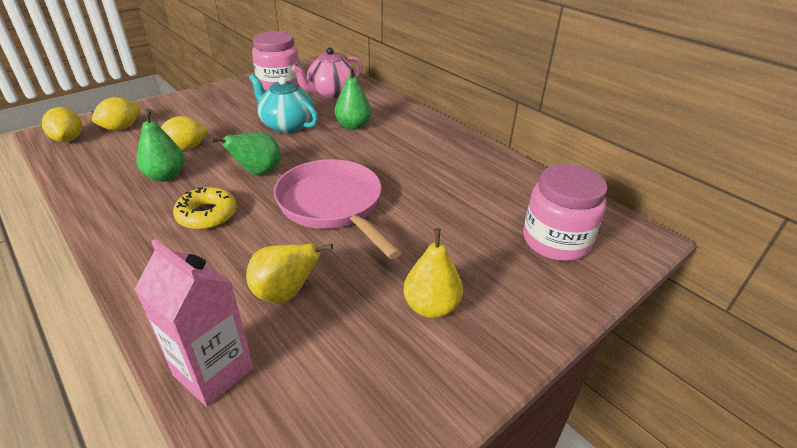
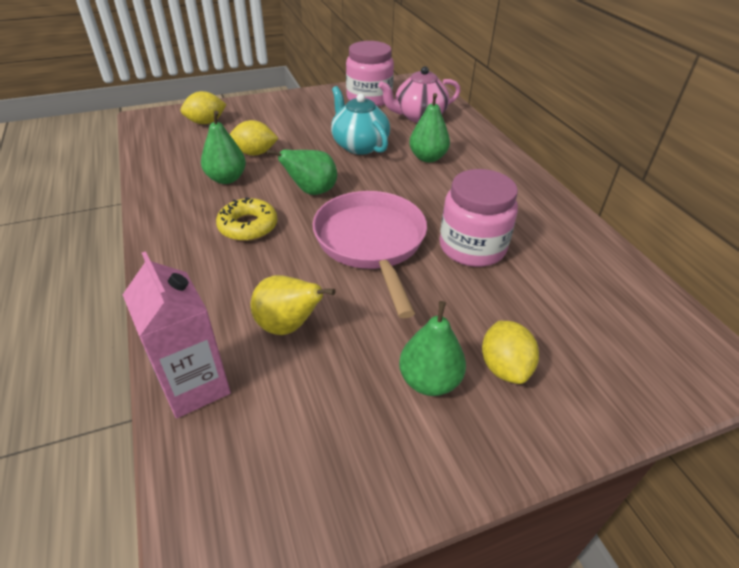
camera: 20 degrees right, 5 degrees up
(68, 139) = (159, 126): yellow lemon -> yellow lemon (504, 367)
(431, 307) = (429, 381): yellow pear -> green pear
(556, 241) = (608, 342): pink jar -> pink jar (472, 247)

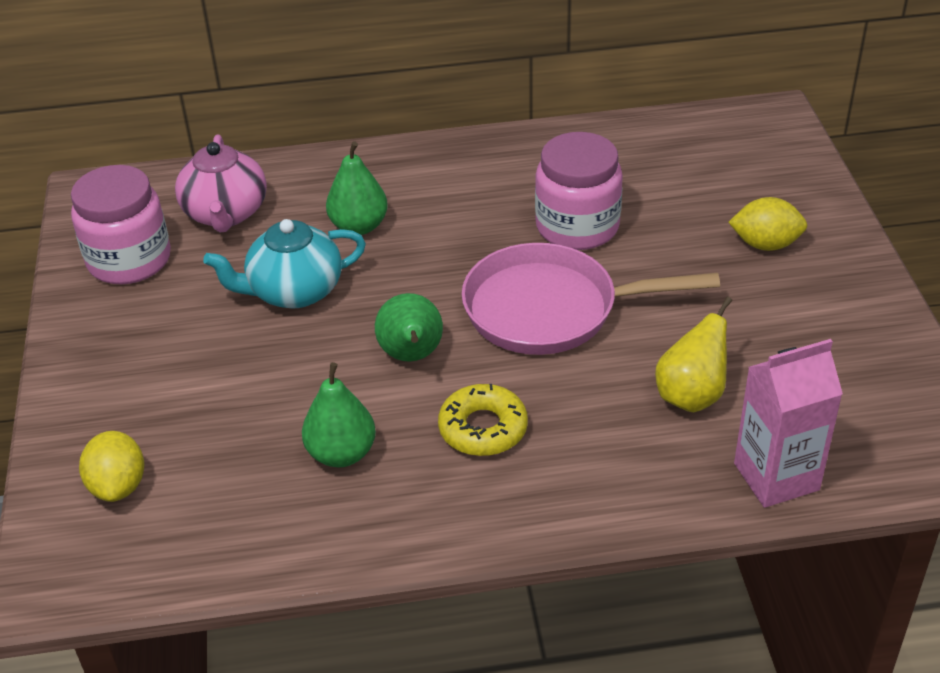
camera: 75 degrees left, 0 degrees up
(255, 153) = (269, 417): yellow lemon -> none
(429, 381) = (779, 297): green pear -> none

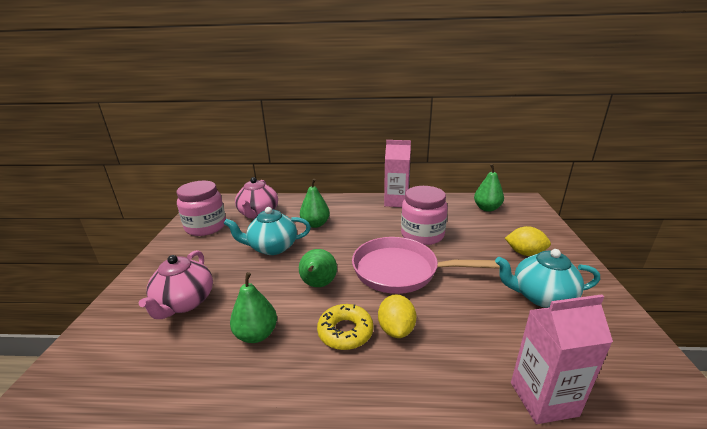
camera: 10 degrees right, 15 degrees down
(118, 486) = (124, 334): yellow lemon -> yellow lemon (396, 329)
(187, 420) = (184, 302): none -> pink teapot
(511, 148) = (396, 202): none -> pink carton
(691, 395) = (480, 330): yellow pear -> none
(697, 145) = (487, 208): none -> green pear
(786, 326) = (541, 296): none -> turquoise teapot

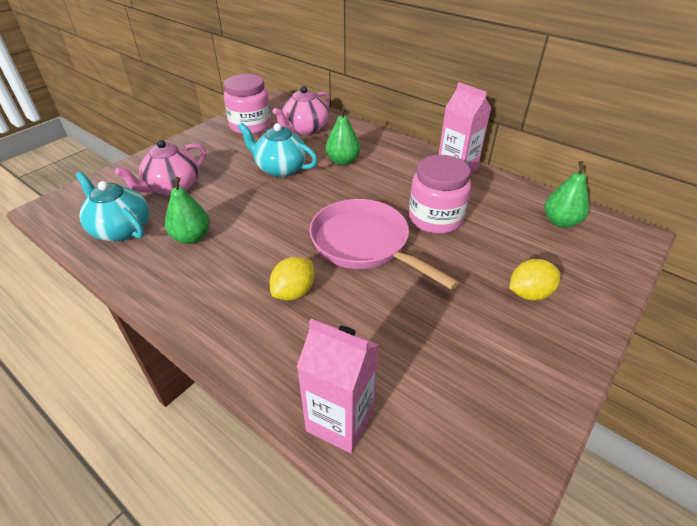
camera: 35 degrees right, 15 degrees up
(318, 285) = (278, 221): green pear -> none
(345, 332) = (253, 271): yellow donut -> none
(525, 253) = (529, 293): yellow lemon -> yellow lemon turned 75 degrees counterclockwise
(541, 296) = (476, 344): turquoise teapot -> turquoise teapot (121, 229)

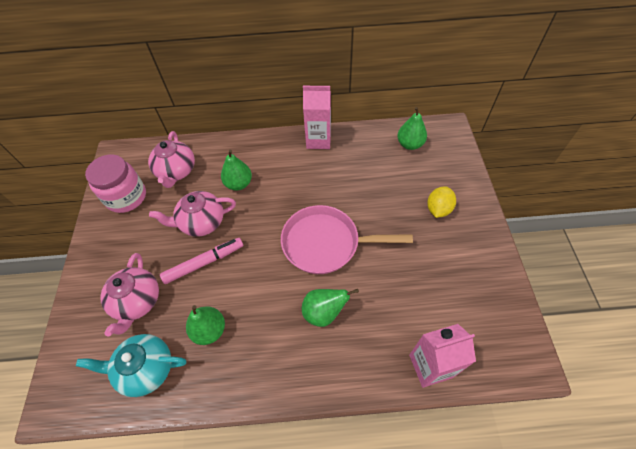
camera: 40 degrees left, 15 degrees up
(247, 193) = (204, 262): none -> pink marker
(280, 168) = (201, 222): turquoise teapot -> pink teapot
(294, 292) = (324, 312): yellow lemon -> green pear
(435, 218) = (345, 191): pink jar -> none

